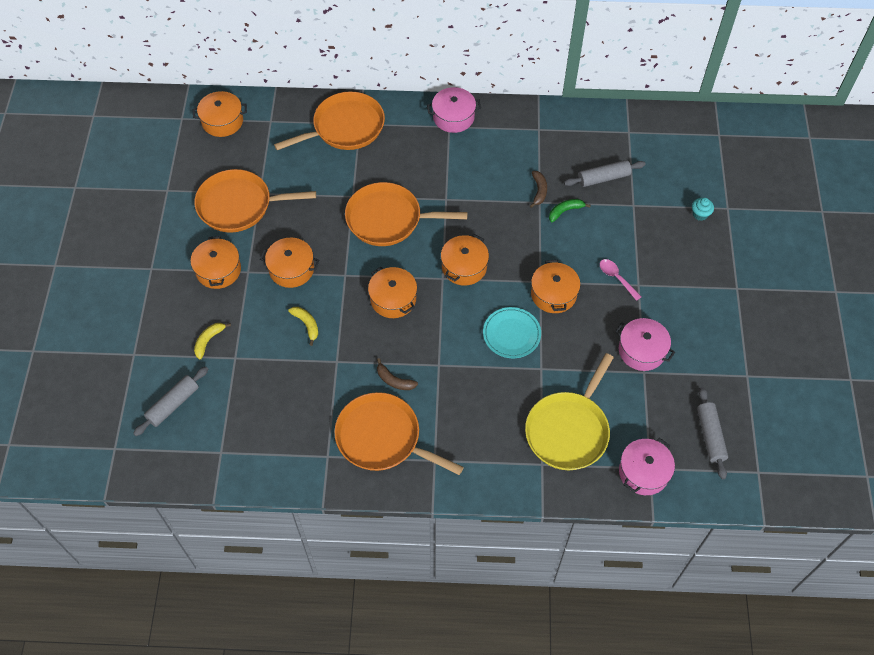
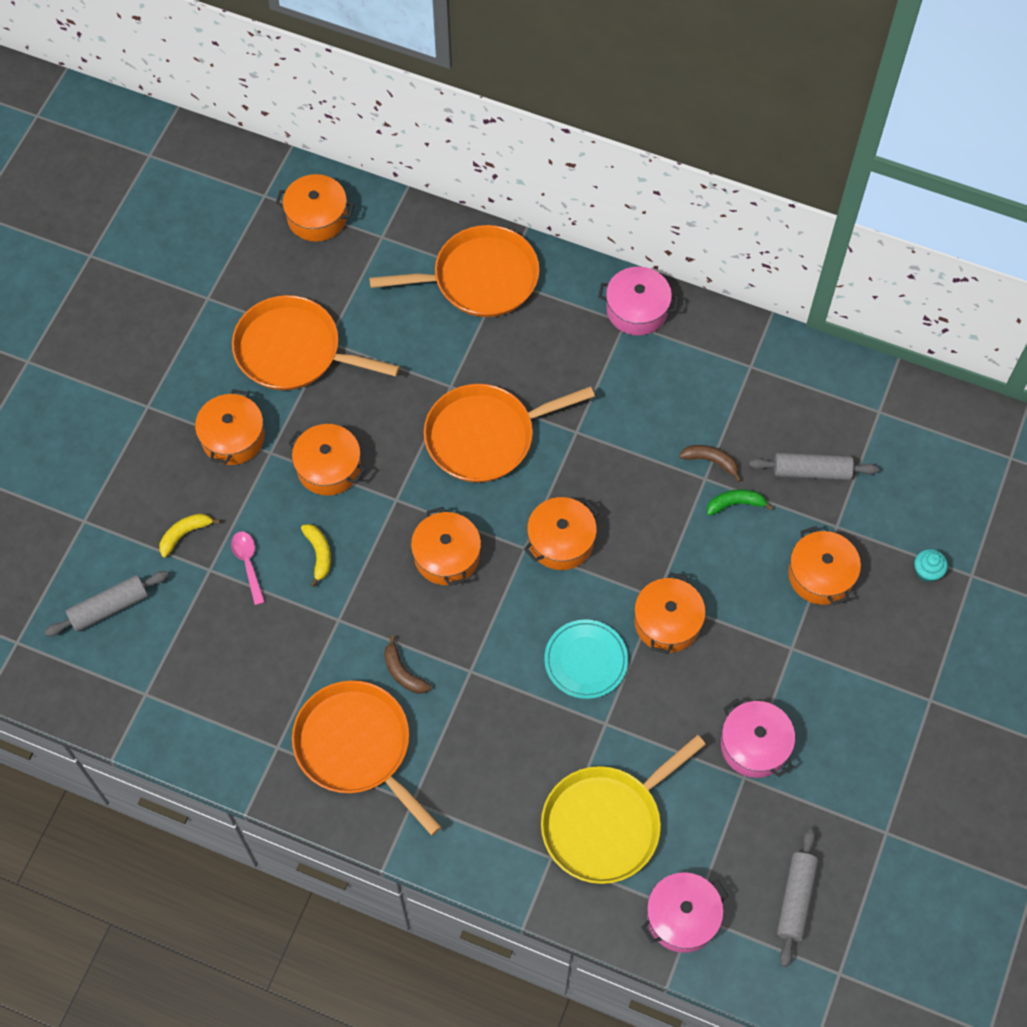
camera: 20 degrees right, 5 degrees up
(388, 219) = (485, 436): orange pan -> orange pan turned 45 degrees counterclockwise
(539, 191) = (711, 461): brown banana -> brown banana turned 90 degrees counterclockwise
(616, 278) = (765, 628): pink spoon -> pink spoon (248, 564)
(636, 236) = (820, 575): none -> orange pot

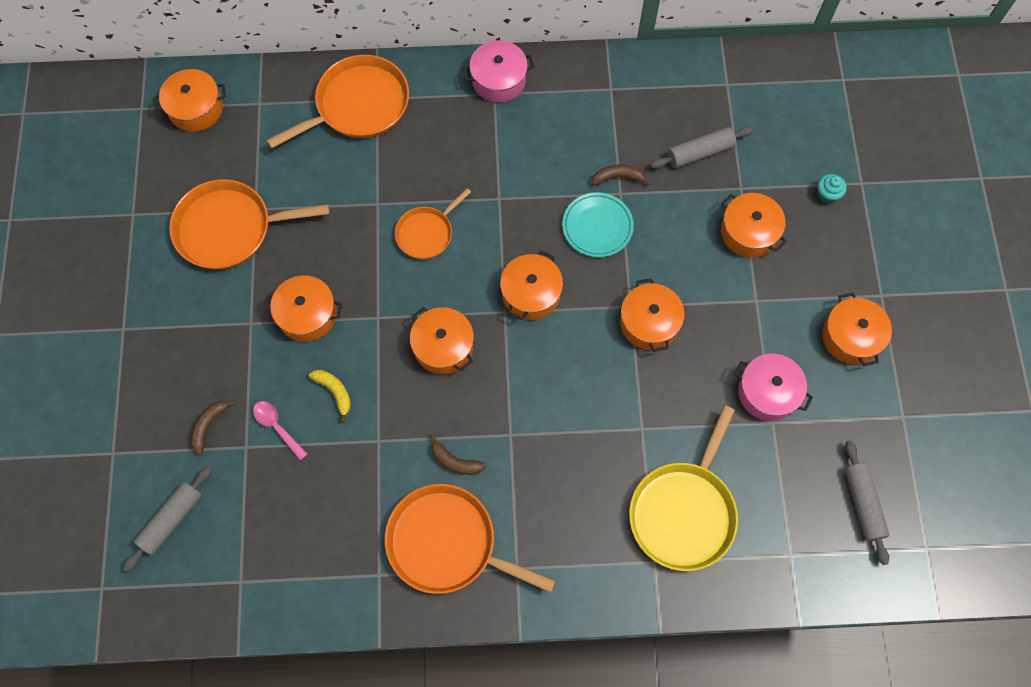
camera: 25 degrees left, 5 degrees up
(185, 534) = (209, 425): yellow banana -> brown banana
(233, 437) = (211, 324): orange pot -> orange pot (851, 337)
(485, 436) = (427, 233): orange pan -> orange pan, size x0.58
(586, 660) = (600, 383): turquoise plate -> turquoise plate (597, 226)
(682, 917) = (783, 561): pink pot -> none
(735, 504) = (654, 203): green banana -> none

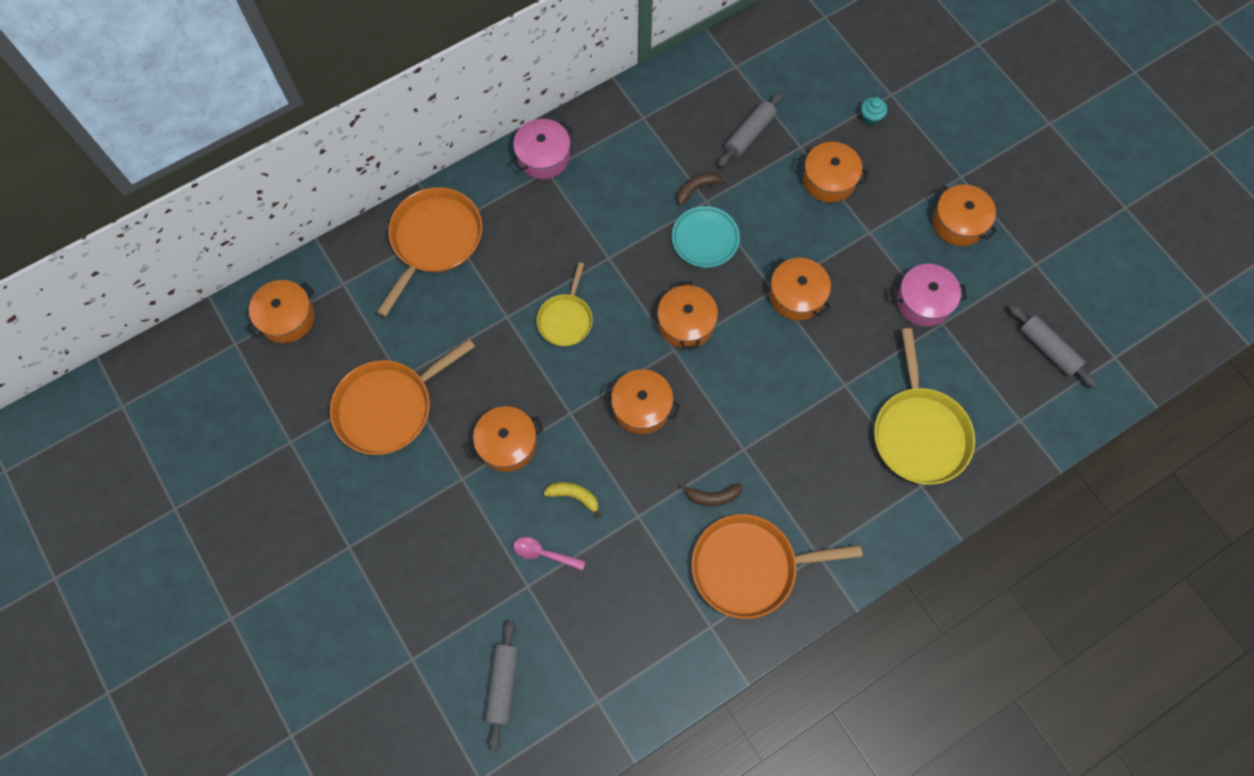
camera: 30 degrees left, 0 degrees up
(209, 425) = (483, 586): brown banana -> none
(427, 233) = (566, 319): orange pan -> yellow pan

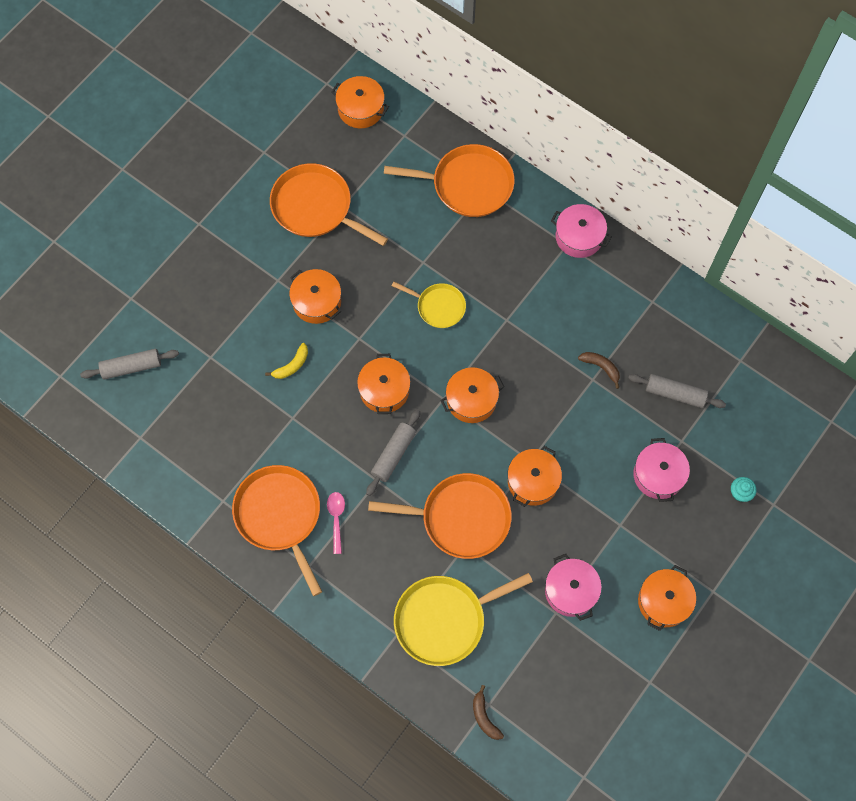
camera: 70 degrees right, 0 degrees up
(544, 554) = (239, 360): pink spoon -> pink spoon (336, 519)
(566, 319) = (438, 307): yellow pan -> yellow pan turned 150 degrees counterclockwise
(574, 496) = (292, 365): yellow banana -> yellow banana turned 45 degrees clockwise
(705, 238) = (556, 390): turquoise plate -> none
(712, 496) = (328, 469): brown banana -> brown banana (484, 717)
(813, 379) = (460, 518): none -> orange pan
(829, 180) = (658, 475): orange pot -> pink pot
(1048, 349) = (567, 713): grey rolling pin -> grey rolling pin (393, 455)

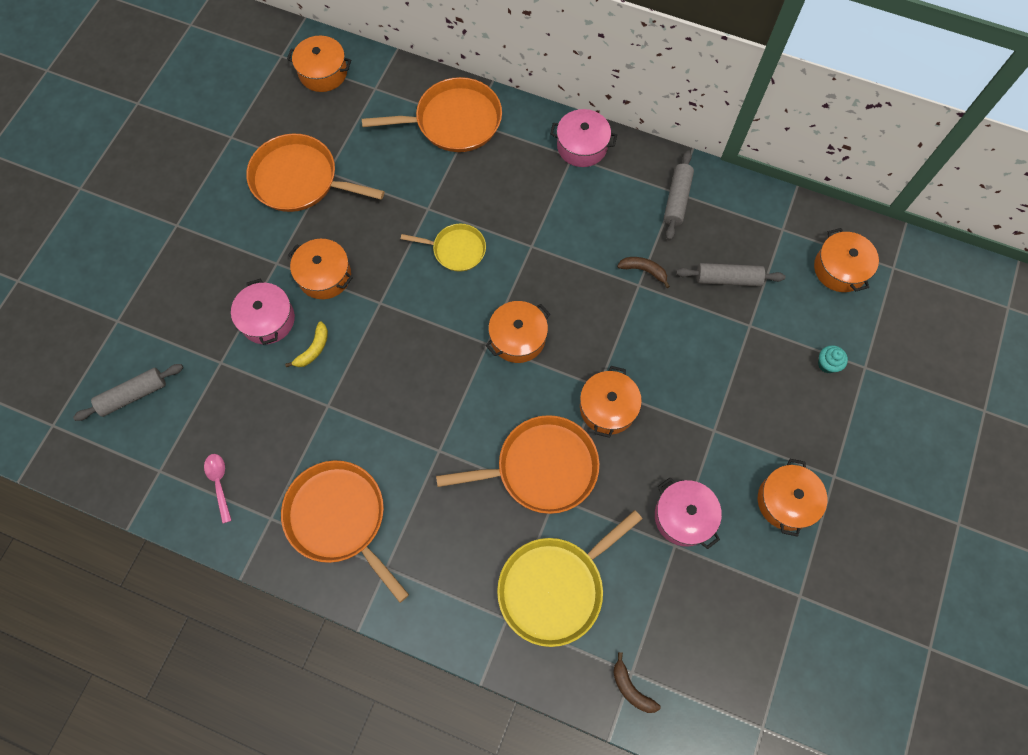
camera: 15 degrees left, 0 degrees up
(336, 519) = (404, 505): pink spoon -> pink spoon (219, 483)
(384, 390) = (421, 350): orange pot -> orange pot (840, 269)
(393, 455) = (449, 417): grey rolling pin -> grey rolling pin (677, 199)
(658, 475) = (737, 367): pink pot -> pink pot (267, 319)

